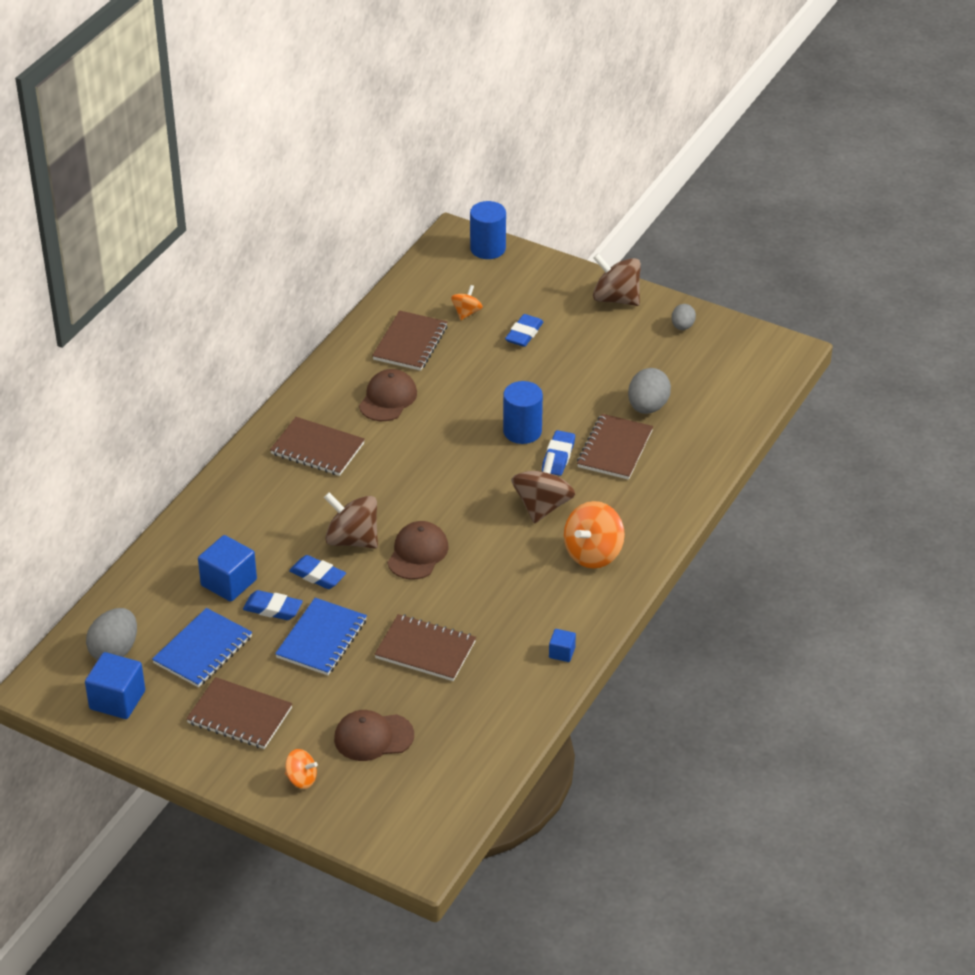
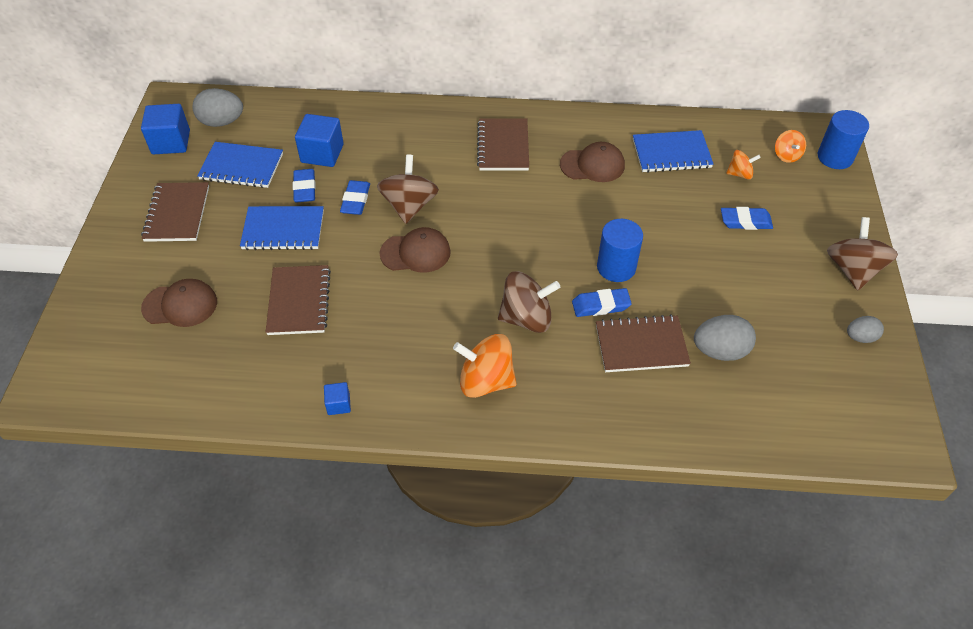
camera: 65 degrees right, 10 degrees up
(301, 779) = (117, 277): orange spinning top -> orange spinning top (786, 155)
(373, 737) = (180, 305): brown cap -> brown cap turned 120 degrees clockwise
(410, 343) = (671, 153): brown notebook -> blue notebook

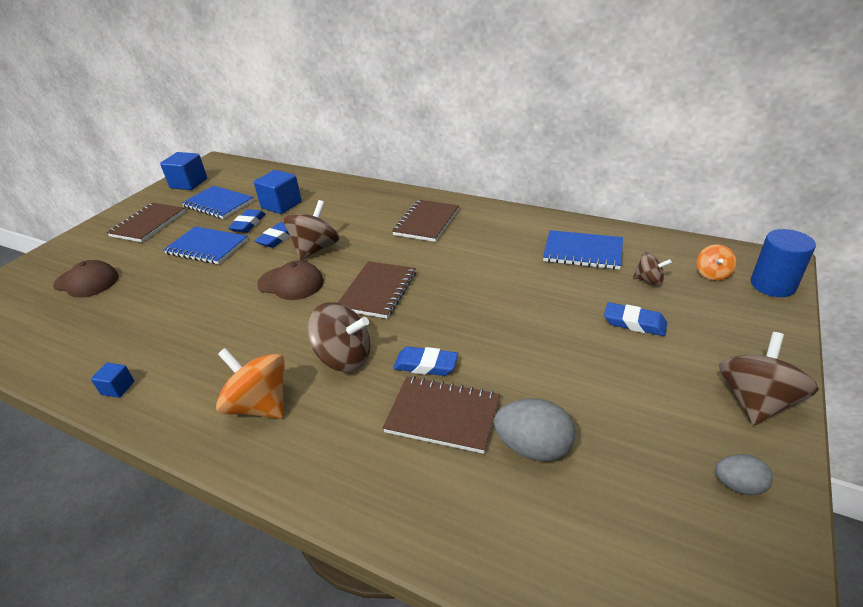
camera: 25 degrees right, 15 degrees down
(222, 122) = (232, 177): grey egg -> none
(299, 301) = (169, 298): brown notebook -> brown notebook (378, 291)
(592, 165) = (498, 248): brown cap -> none
(616, 267) = (465, 334): blue cylinder -> none
(740, 174) = (649, 280): orange spinning top -> brown spinning top

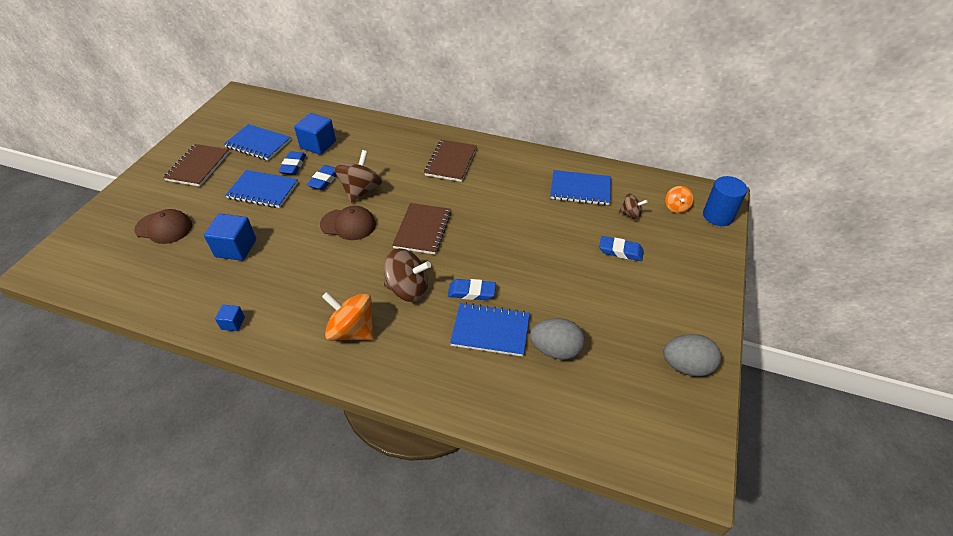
camera: 10 degrees left, 10 degrees up
(189, 183) = (221, 120): blue cube -> blue cube (236, 248)
(443, 416) = (490, 331): brown notebook -> blue notebook
(738, 485) = (686, 366): grey egg -> grey egg, size x1.67
(755, 401) = (700, 308): brown spinning top -> none

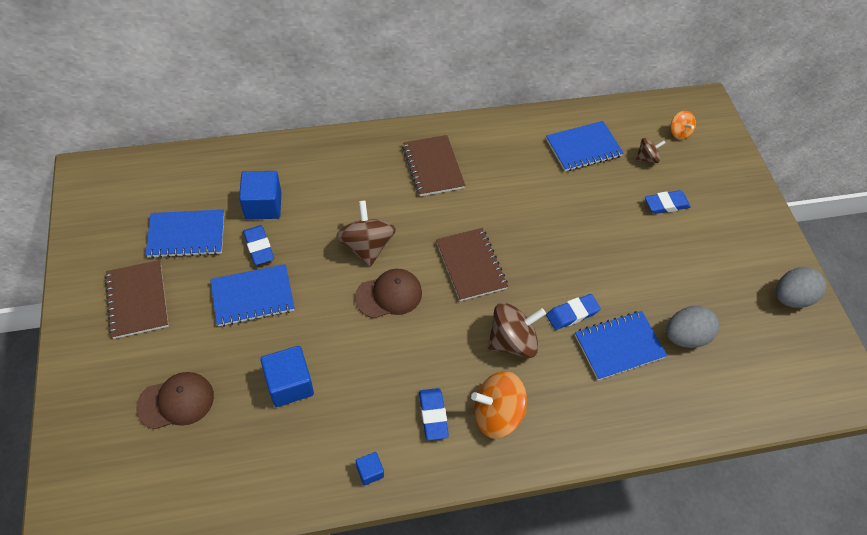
camera: 35 degrees left, 10 degrees up
(324, 180) = (313, 250): blue eraser -> blue eraser (433, 415)
(718, 216) = (718, 127): blue cylinder -> none

